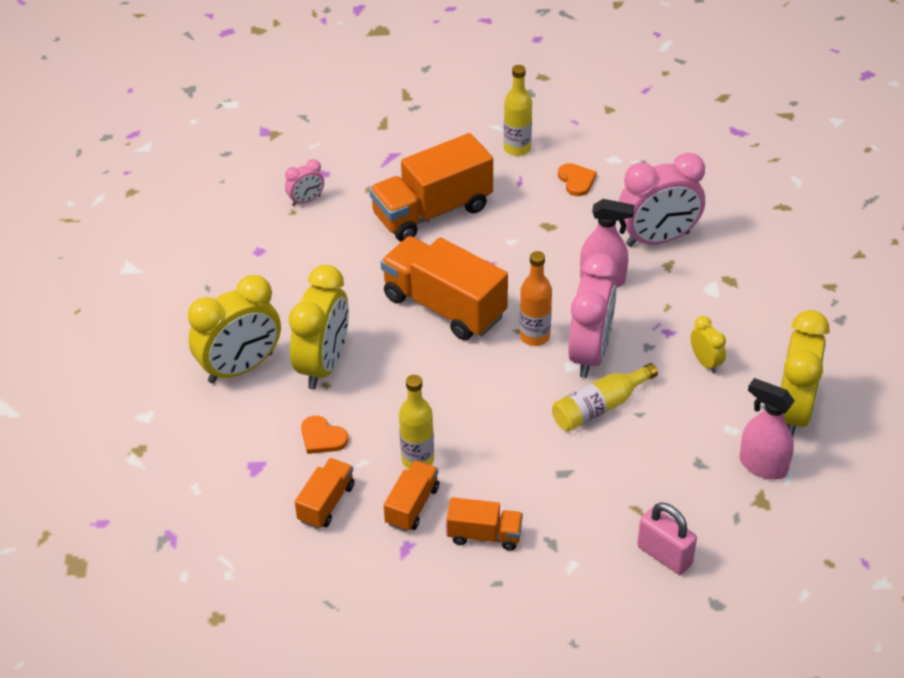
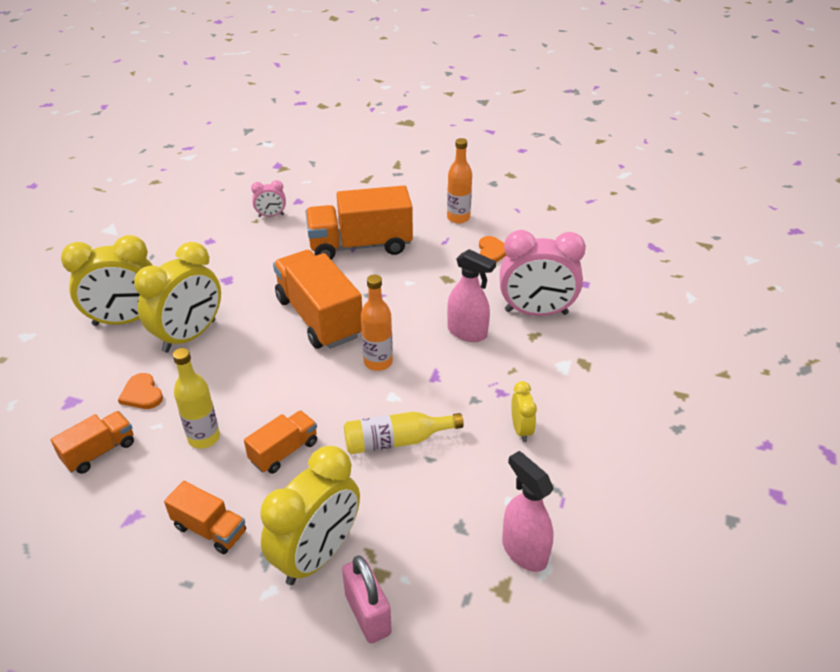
camera: 20 degrees right, 5 degrees down
(412, 506) = (168, 478): orange truck -> orange truck (284, 451)
(517, 148) = (458, 218): yellow bottle -> orange bottle
(589, 354) = (417, 391): pink clock -> none
(793, 412) = (584, 505): yellow clock -> yellow clock (317, 555)

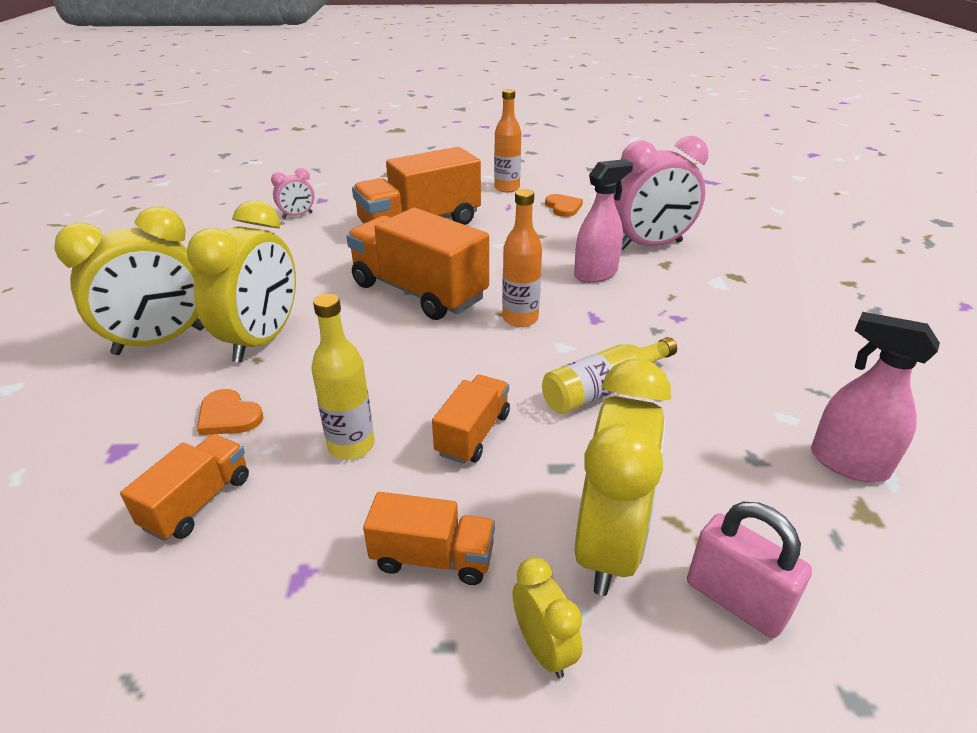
camera: 20 degrees left, 5 degrees down
(467, 332) = (596, 274): pink spray bottle -> pink spray bottle turned 45 degrees counterclockwise
(521, 429) = (730, 346): yellow clock -> yellow clock (543, 648)

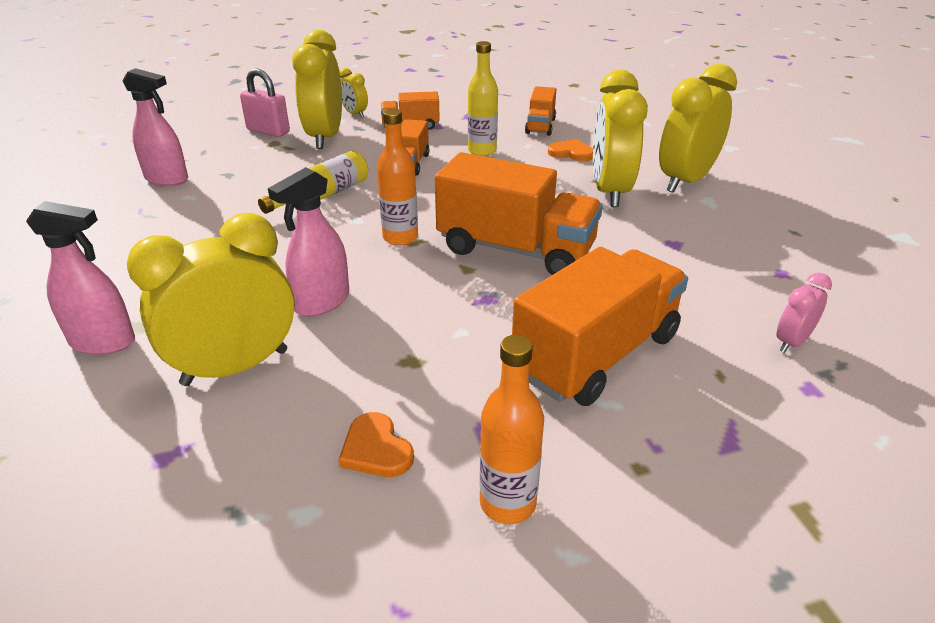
camera: 165 degrees right, 0 degrees up
(650, 245) = (235, 367): pink clock -> yellow clock
(754, 270) = (103, 342): none -> pink spray bottle

